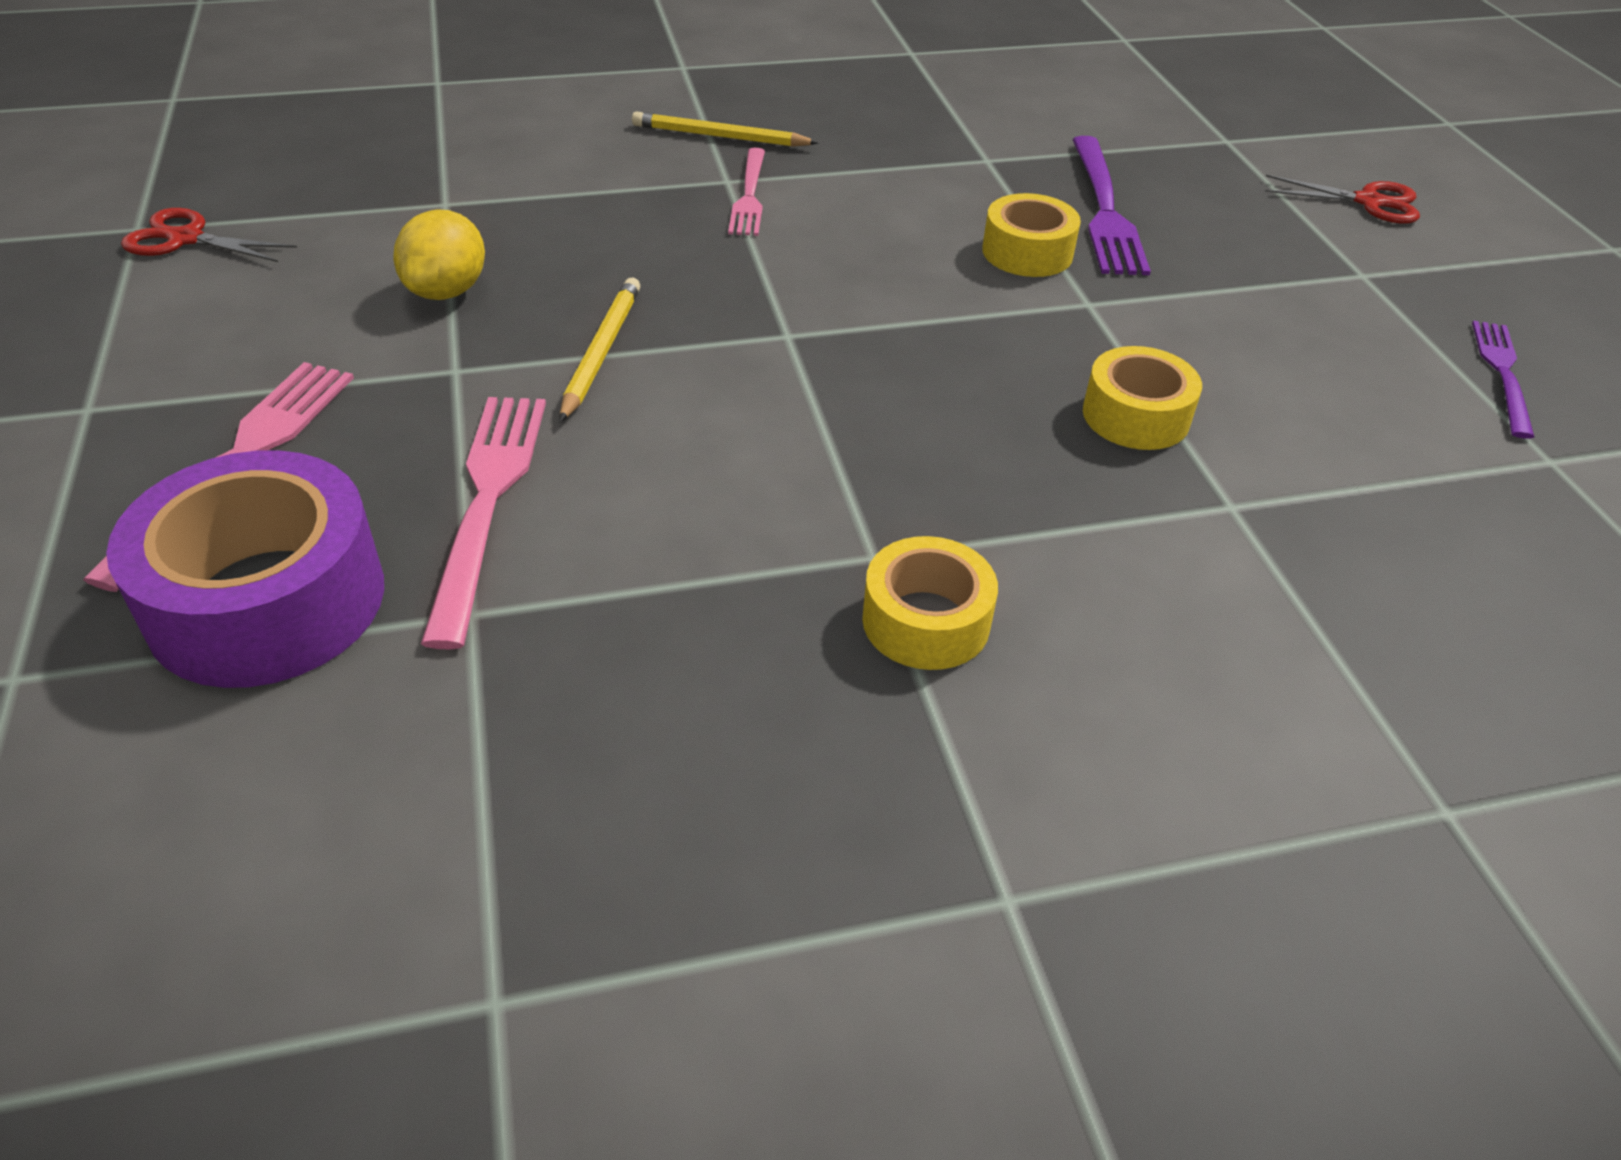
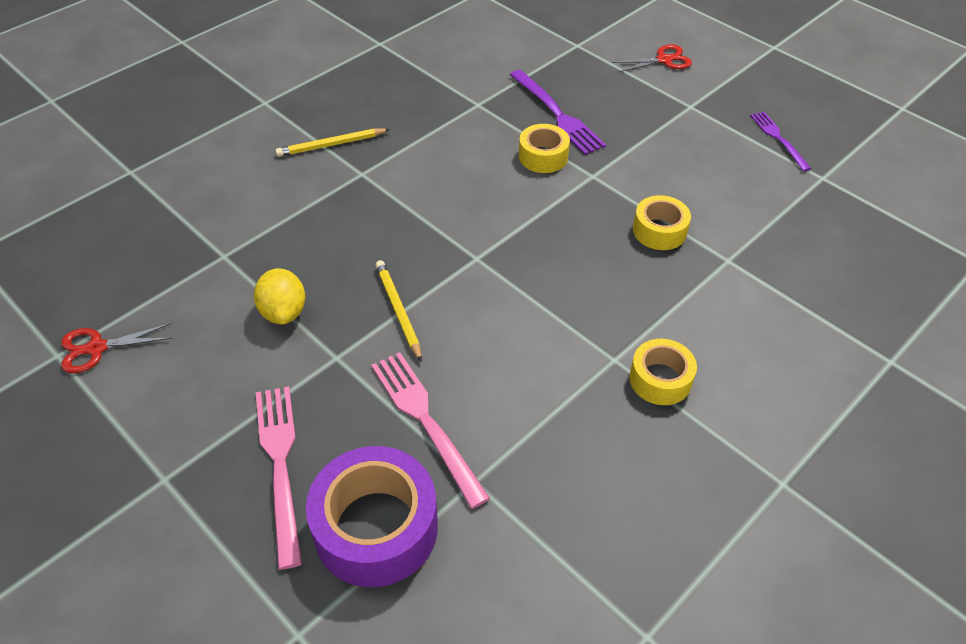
camera: 30 degrees left, 5 degrees up
(749, 196) = (382, 179): pink fork -> none

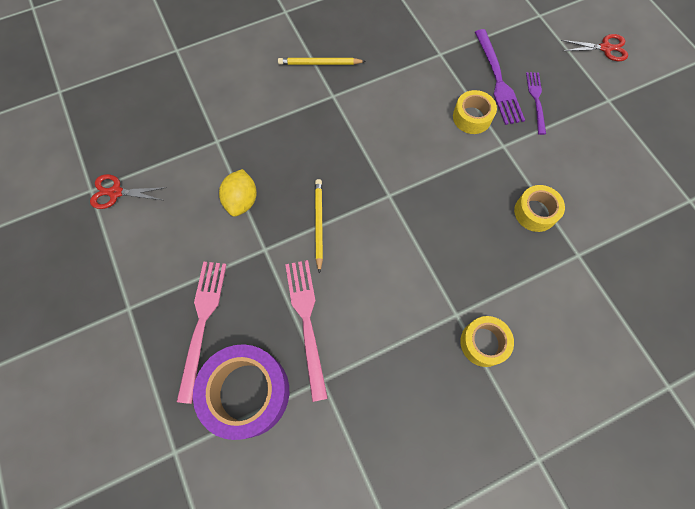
camera: 20 degrees right, 20 degrees up
(778, 139) = (669, 152): purple fork -> purple fork (536, 100)

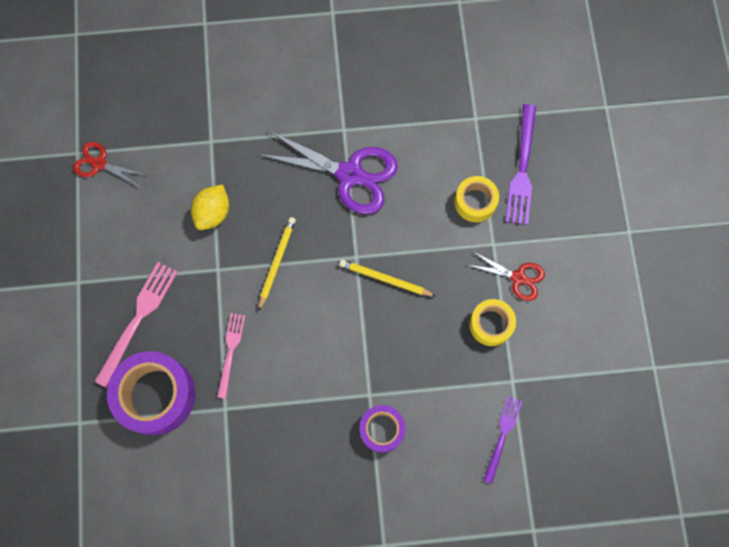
camera: 20 degrees right, 5 degrees up
(306, 321) = (230, 351): pink fork -> pink fork, size x0.64
(320, 63) = (344, 88): yellow pencil -> yellow pencil (385, 279)
(354, 129) = (350, 175): none -> purple scissors
(483, 343) = (382, 429): yellow tape -> purple tape
(536, 100) = (551, 205): purple fork -> purple fork (502, 435)
(605, 48) = (658, 171): red scissors -> red scissors (518, 278)

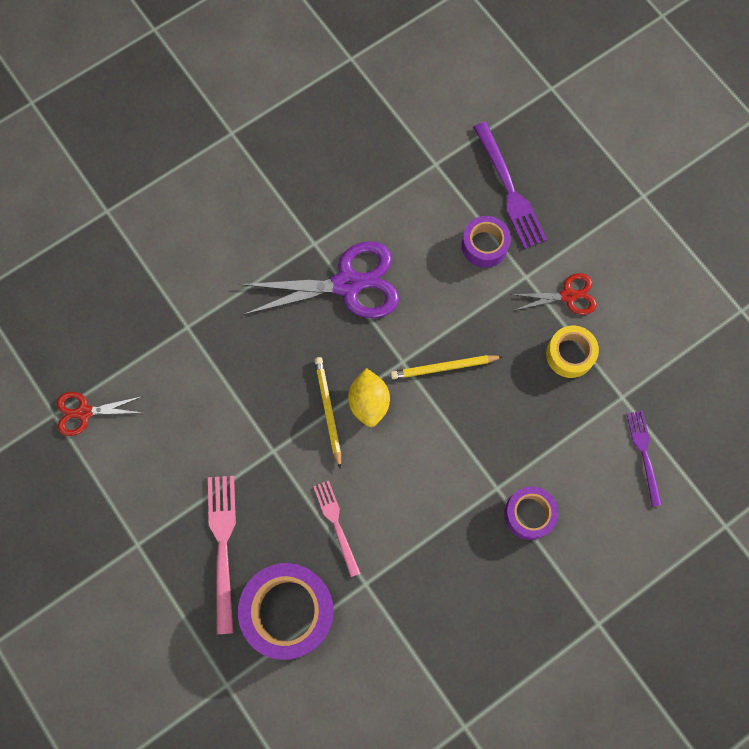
camera: 30 degrees left, 0 degrees up
(213, 213) = (234, 397): yellow lemon -> yellow lemon (369, 402)
(475, 202) = (484, 245): yellow tape -> purple tape

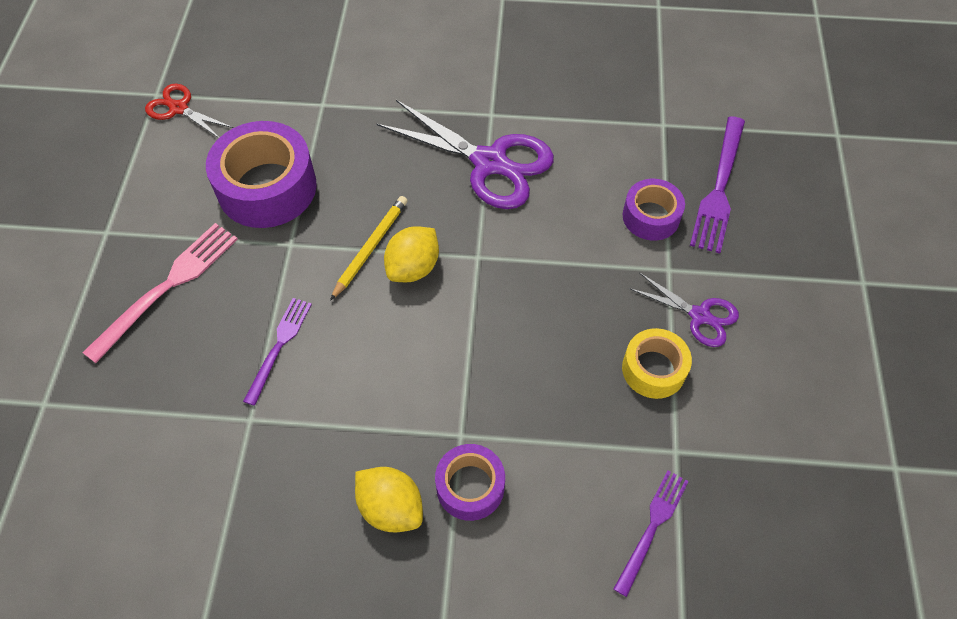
camera: 40 degrees right, 15 degrees down
(288, 611) = (160, 385): purple tape -> purple tape (267, 187)
(336, 524) = (279, 346): pink fork -> purple fork
(444, 367) = (513, 289): yellow pencil -> none
(496, 564) = (391, 507): none -> yellow lemon
(568, 296) = (700, 316): red scissors -> purple scissors

